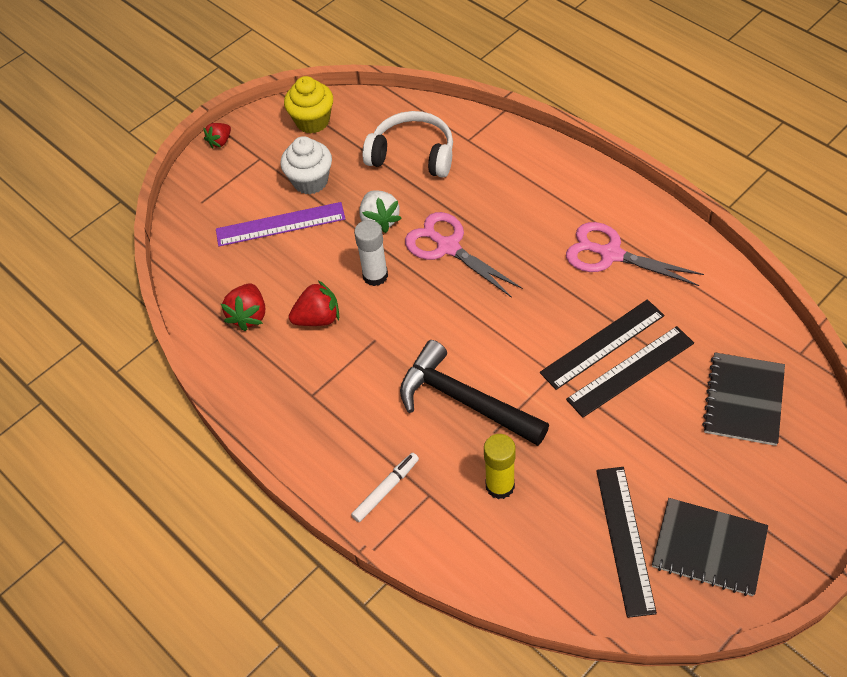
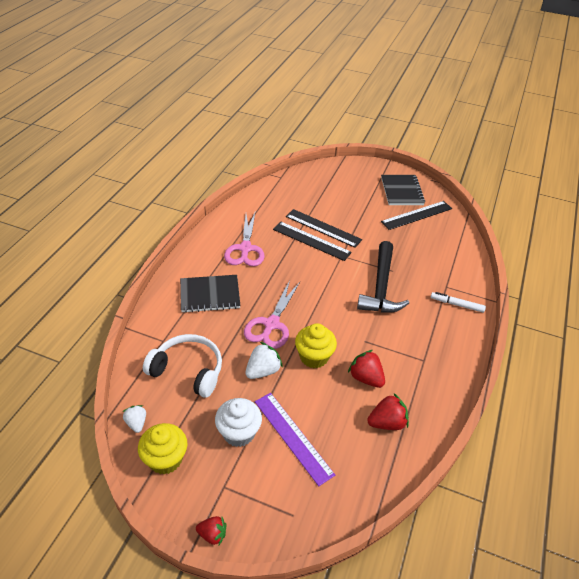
camera: 120 degrees left, 10 degrees down
(365, 105) = (136, 423): none -> white strawberry
(375, 276) = (314, 357): white glue stick -> yellow cupcake
(413, 154) = (188, 370): white headphones -> white headphones turned 120 degrees clockwise
(500, 486) = (421, 261): yellow glue stick -> none
(744, 400) = (318, 190): black notebook -> black notebook (210, 295)

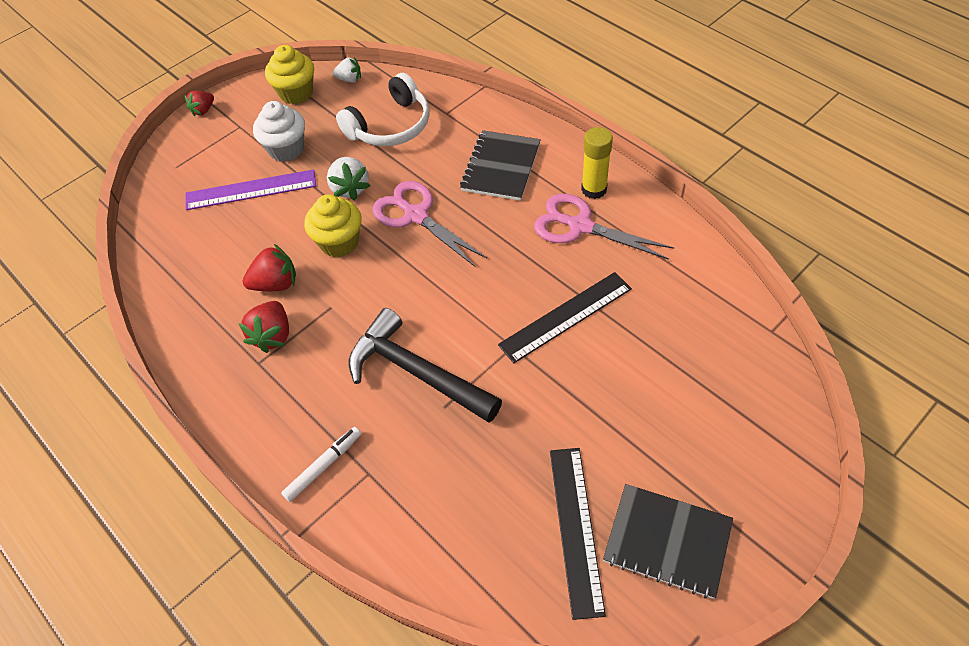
camera: 120 degrees right, 10 degrees up
(213, 249) = (594, 189): none -> yellow glue stick
(323, 228) = (593, 345): black ruler -> none
(387, 423) = (206, 279): red strawberry -> red strawberry (272, 336)

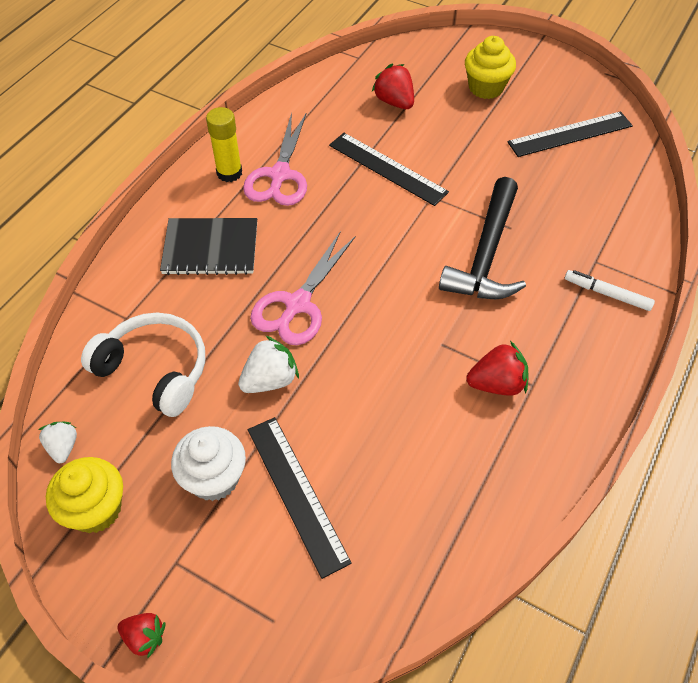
camera: 110 degrees left, 0 degrees up
(251, 190) = (296, 493): purple ruler -> black ruler
(275, 284) = (431, 406): red strawberry -> red strawberry (394, 102)
(339, 242) = (355, 364): yellow cupcake -> yellow cupcake (486, 88)
(667, 541) = (552, 91): black notebook -> none

